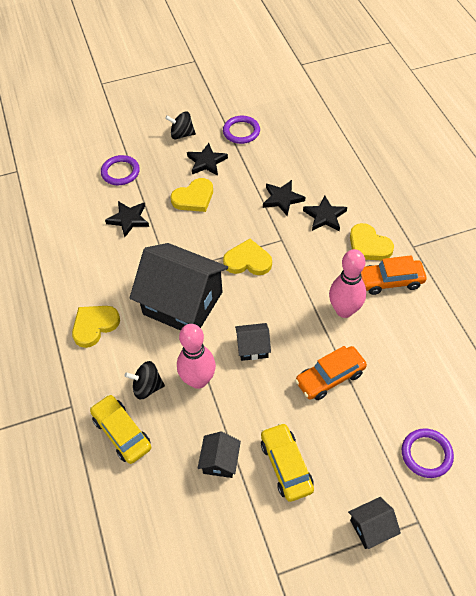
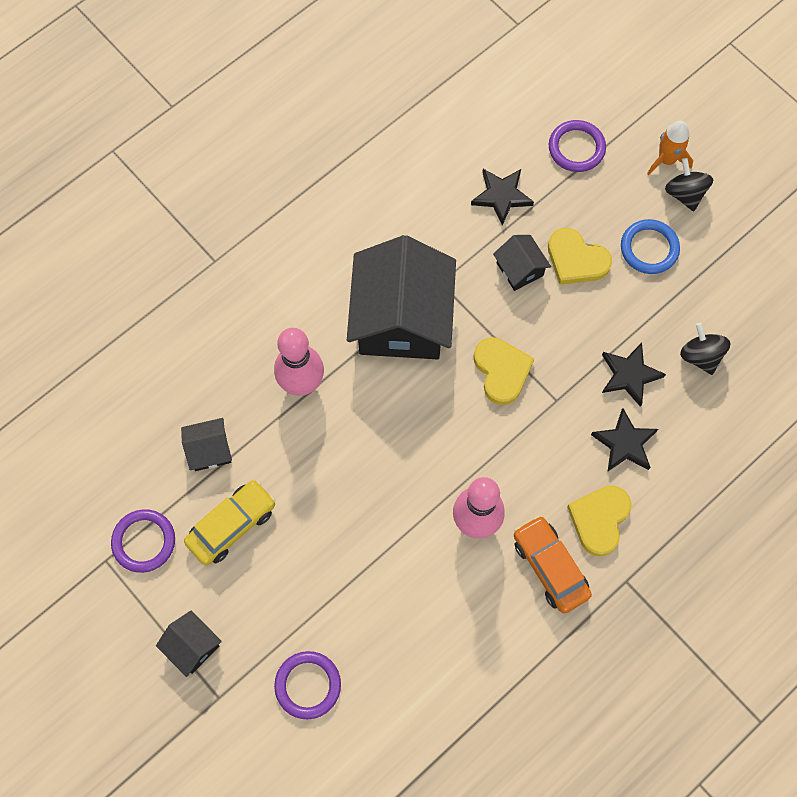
camera: 65 degrees right, 15 degrees up
(94, 326) = (327, 234): yellow heart -> none
(122, 433) = (203, 330): yellow car -> none
(147, 387) = (270, 330): black spinning top -> black spinning top (700, 356)
(155, 135) = (666, 160): none -> orange rocket
(206, 162) = (649, 248): black star -> blue ring
(241, 131) = (731, 271): purple ring -> purple ring (144, 541)
(253, 347) = (372, 428): black house -> black house (519, 269)
(330, 377) = (367, 536): orange car -> none

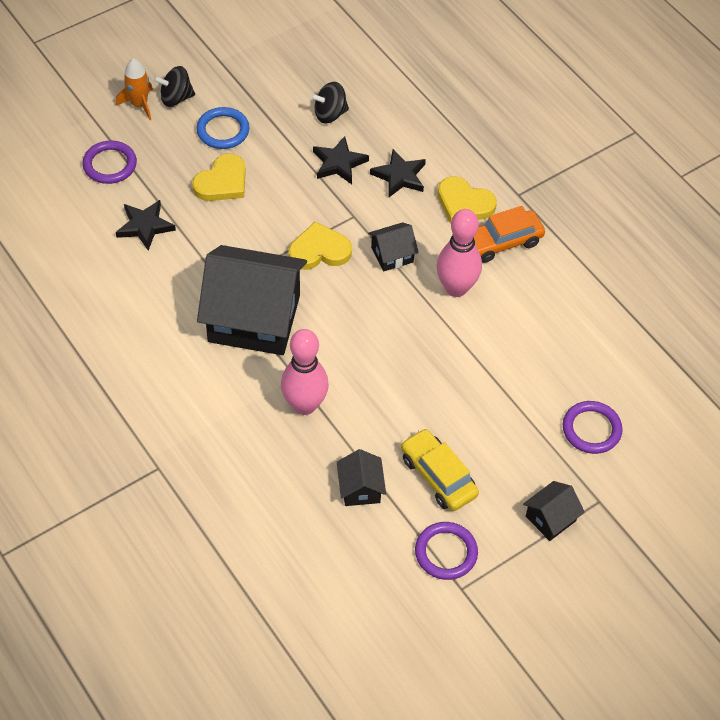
camera: 85 degrees left, 15 degrees down
(519, 269) = (222, 223): black house -> black house (392, 255)

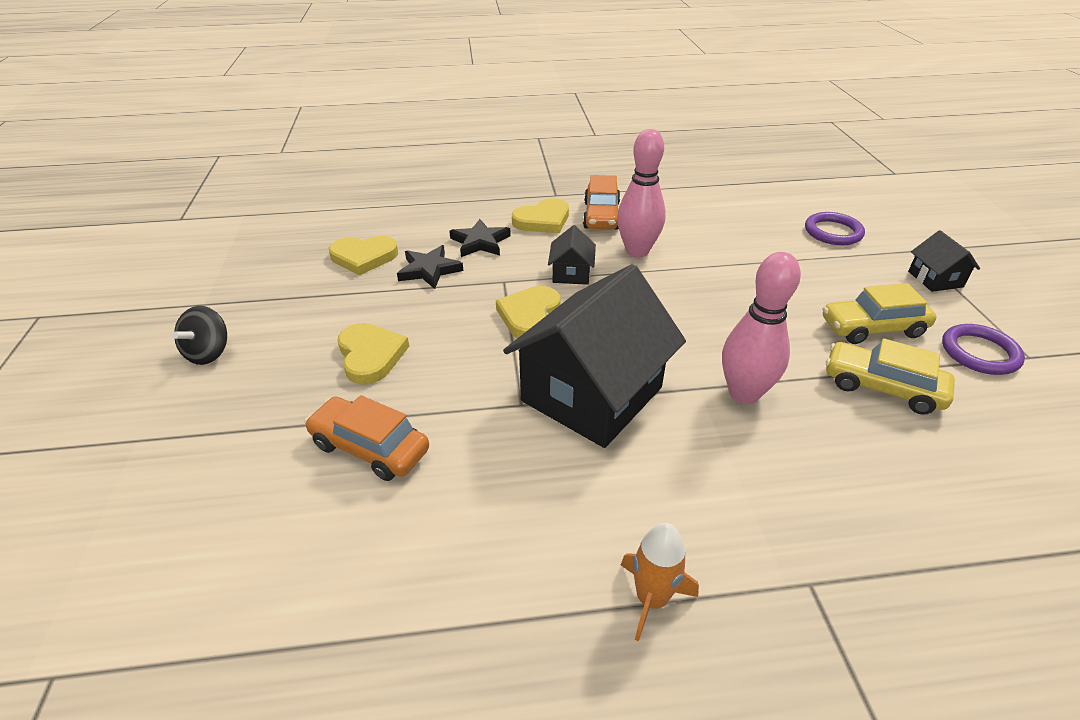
camera: 60 degrees left, 15 degrees down
(110, 165) = (234, 449): purple ring -> none
(139, 104) = (177, 387): orange rocket -> orange rocket (652, 598)
(145, 226) = (370, 447): black star -> orange car
(223, 130) = (300, 332): blue ring -> none
(330, 114) = (364, 257): black spinning top -> yellow heart
(360, 488) = (882, 387): black house -> yellow car

